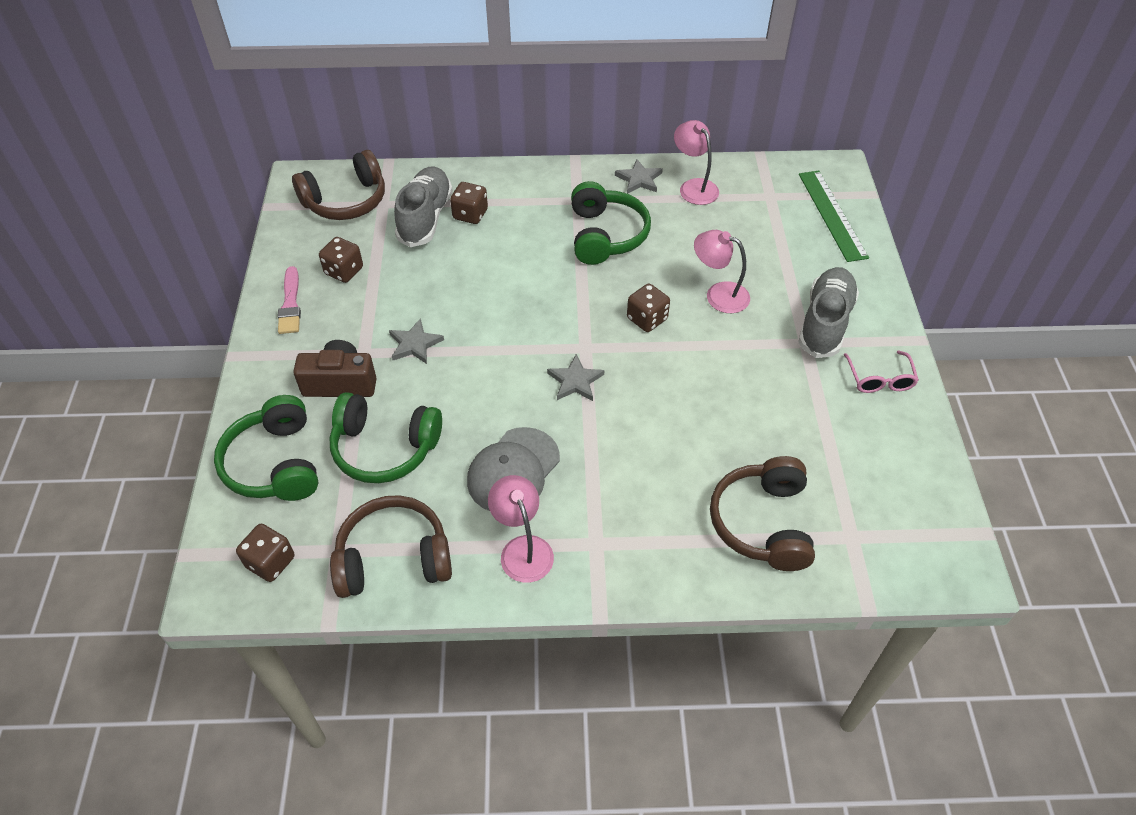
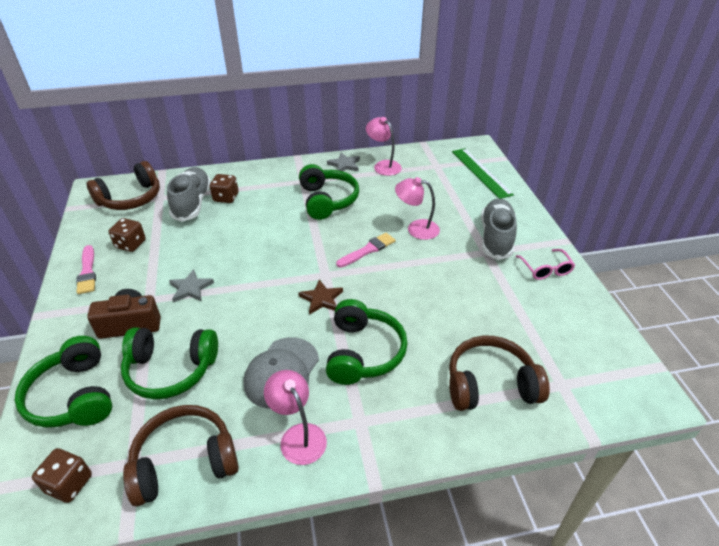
camera: 10 degrees left, 10 degrees down
(575, 381) = (321, 299): grey star -> brown star
(615, 459) = (363, 352): none -> green headphones
(647, 319) = (368, 250): brown dice -> pink brush
(762, 523) = (490, 384): brown headphones -> brown headphones turned 90 degrees clockwise

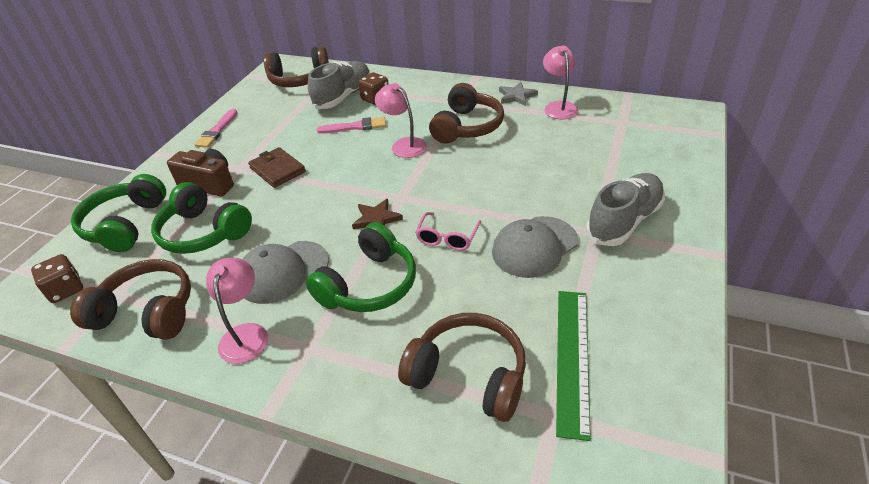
camera: 35 degrees right, 0 degrees up
(131, 244) = (266, 118): brown dice -> none
(191, 288) = (277, 170): grey star -> brown wallet
(327, 200) = (467, 127): green headphones -> brown headphones
(368, 250) = (464, 187): pink brush -> pink brush (355, 127)
(416, 228) = (536, 182): pink lamp -> pink lamp (404, 145)
(455, 277) = (534, 247): none -> grey cap
(481, 172) = (672, 143): green ruler -> green ruler (572, 358)
(546, 270) = (657, 279): pink glasses -> pink glasses (447, 238)

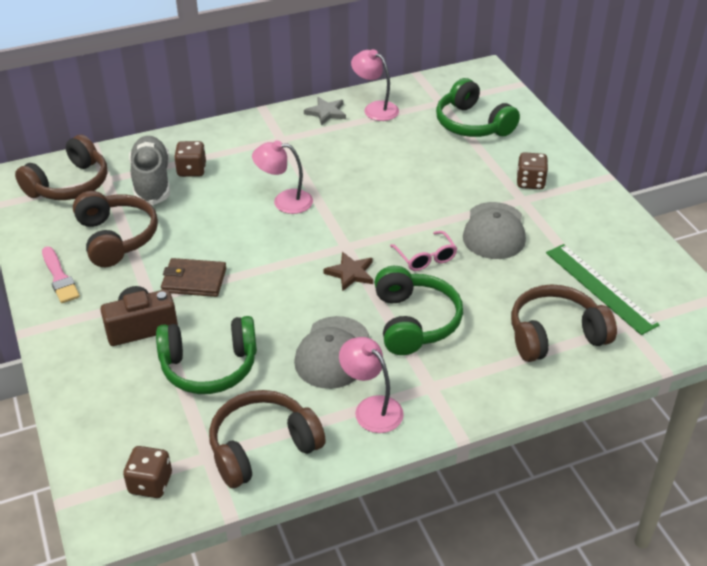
camera: 45 degrees left, 0 degrees up
(125, 225) = (112, 406): green headphones -> green headphones (472, 124)
(355, 127) = (212, 206): pink brush -> none
(467, 127) = (320, 160): brown headphones -> brown headphones (116, 238)
(624, 221) = (530, 182): grey shoe -> brown dice

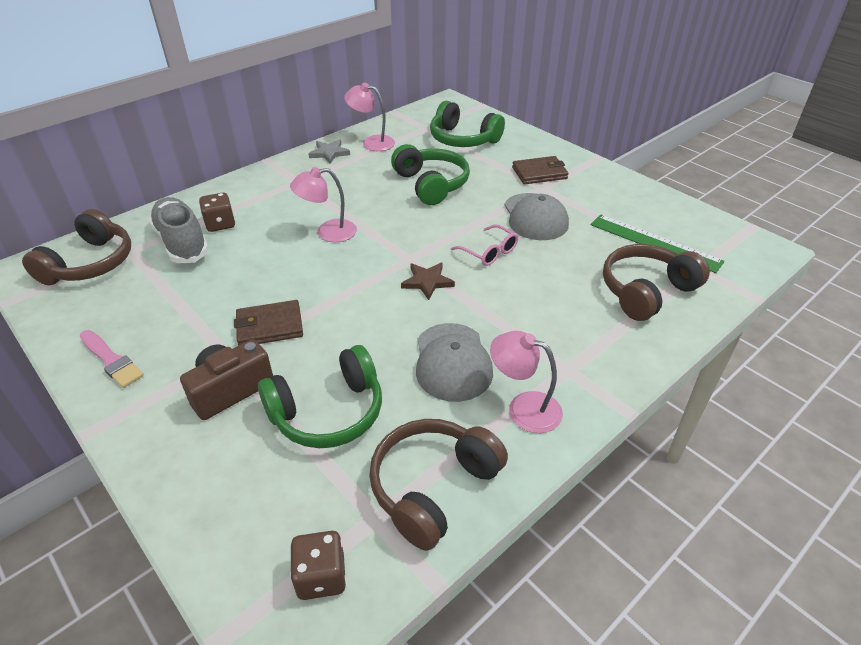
camera: 20 degrees left, 0 degrees up
(116, 238) = (164, 304): brown headphones -> none
(414, 322) = (514, 311): green headphones -> green headphones (431, 184)
(530, 182) = (539, 173): brown dice -> brown wallet

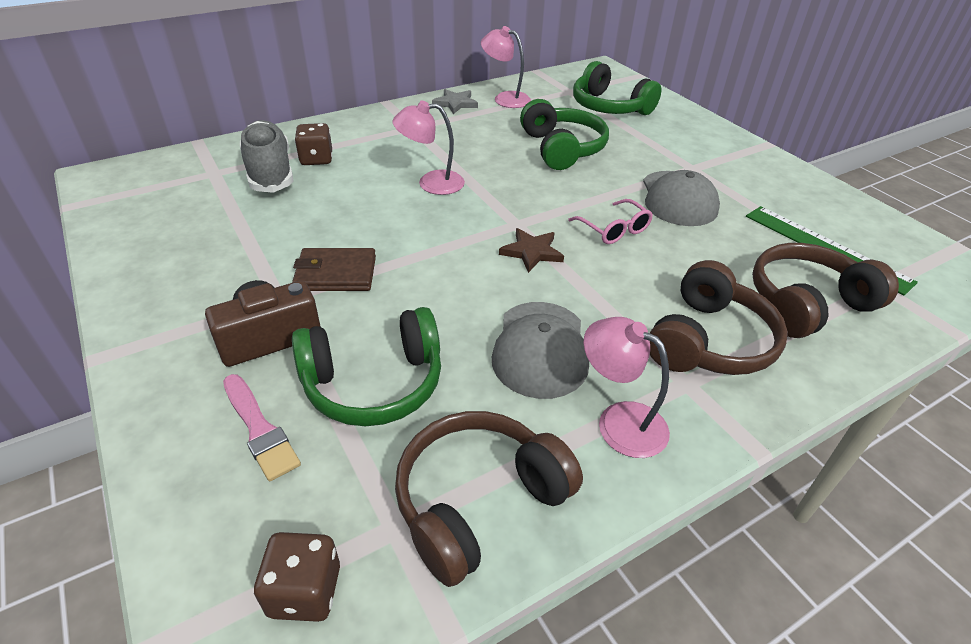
camera: 10 degrees right, 0 degrees up
(90, 263) = (168, 180): brown headphones -> brown headphones (709, 341)
(111, 360) = (152, 283): pink brush -> pink brush (259, 429)
(539, 173) = (692, 152): brown wallet -> none

